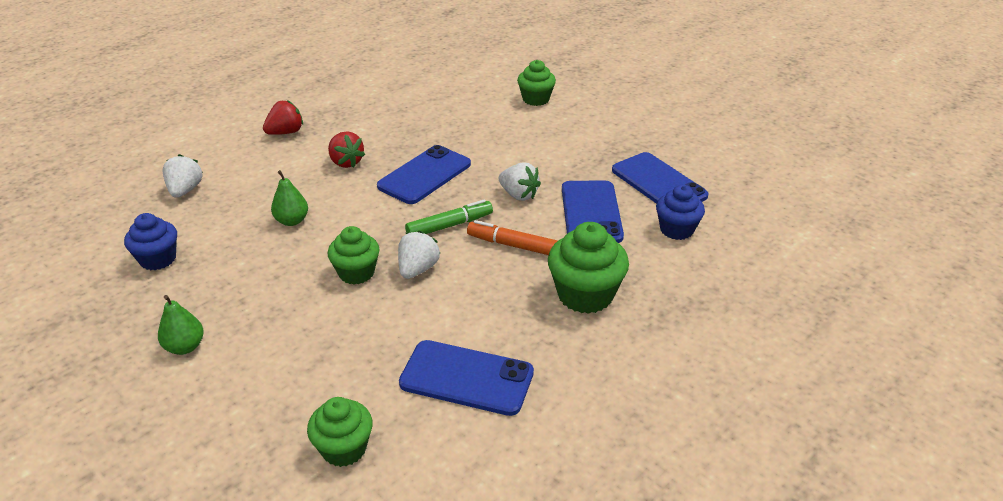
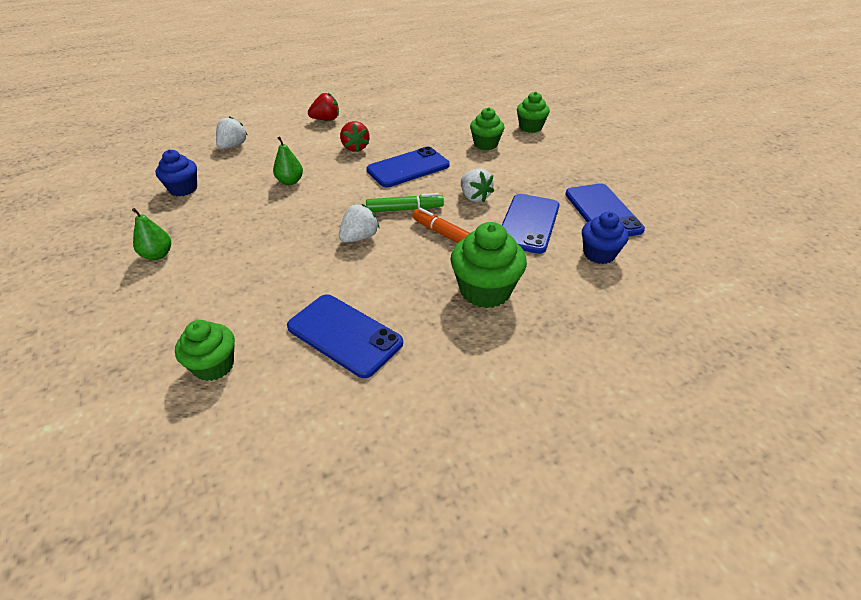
camera: 20 degrees right, 5 degrees up
(356, 273) = (312, 229): green cupcake -> green cupcake (485, 144)

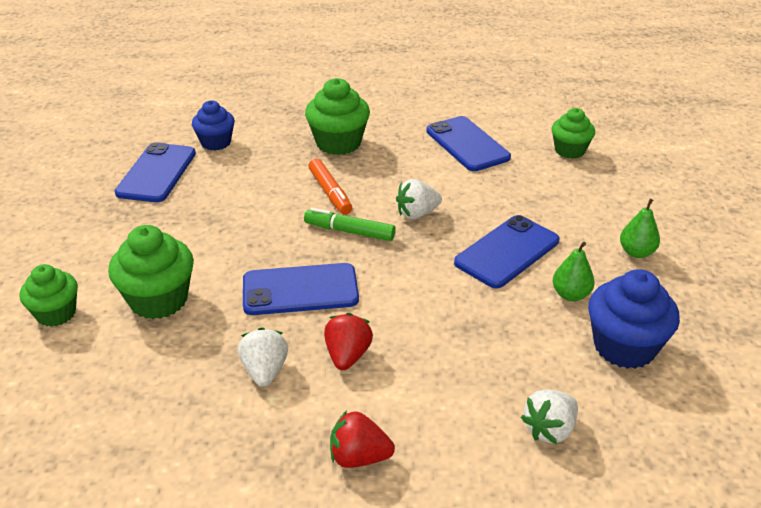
camera: 155 degrees left, 5 degrees down
(183, 189) = (624, 347): blue cupcake -> blue cupcake, size x1.51
(290, 181) = (469, 314): green pear -> green pear (570, 295)
(474, 197) = (261, 224): white strawberry -> white strawberry (265, 371)
(485, 144) = (159, 300): green cupcake -> green cupcake, size x1.51
(528, 223) = (240, 182): blue phone -> blue phone (507, 252)

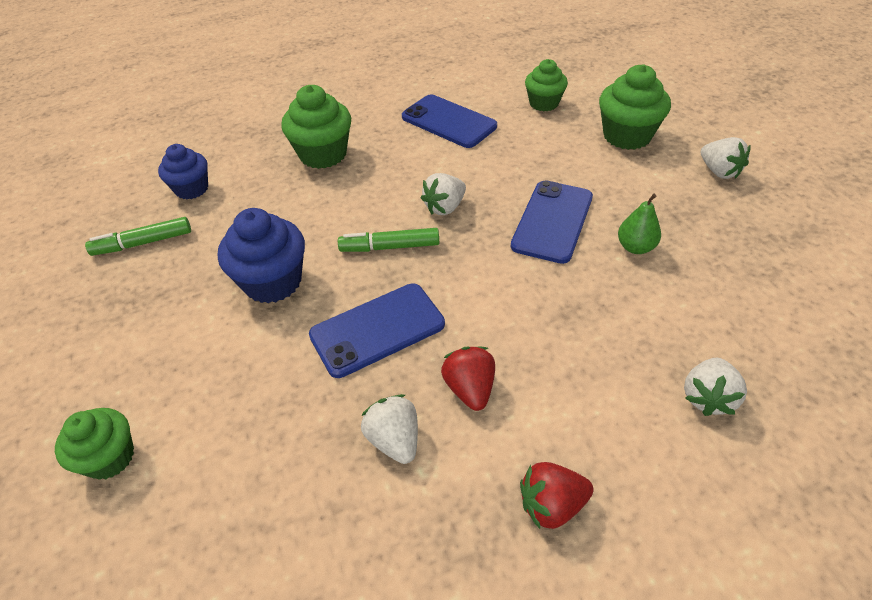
camera: 20 degrees left, 10 degrees up
(157, 173) = (143, 243): blue phone -> green marker
(159, 300) = (227, 396): green cupcake -> green cupcake (627, 136)
(330, 193) = (345, 210): orange marker -> none
(624, 347) = (714, 285): blue cupcake -> blue cupcake (273, 282)
(636, 252) = (663, 186): green pear -> none
(704, 255) = (719, 171): none -> white strawberry

